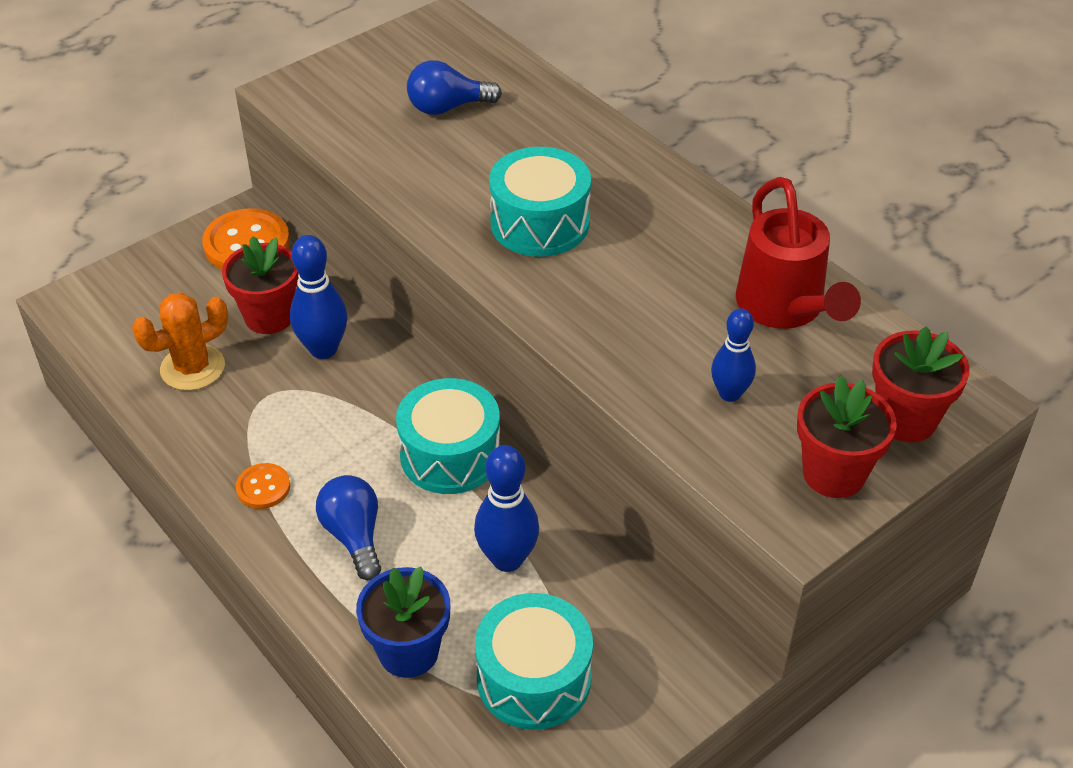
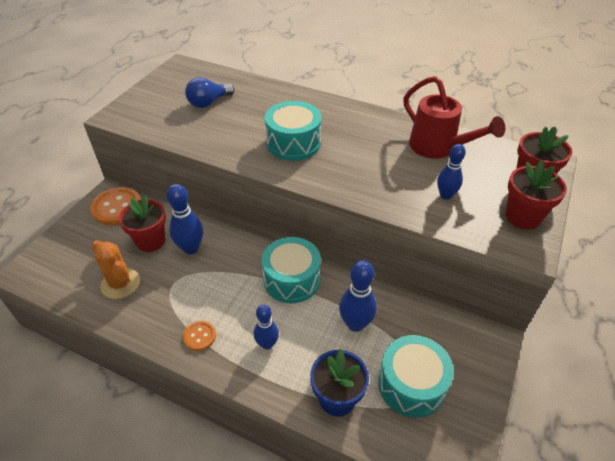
camera: 25 degrees left, 0 degrees up
(192, 368) = (120, 283): orange cactus -> orange cactus turned 75 degrees counterclockwise
(354, 536) = (267, 344): blue light bulb -> blue bowling pin

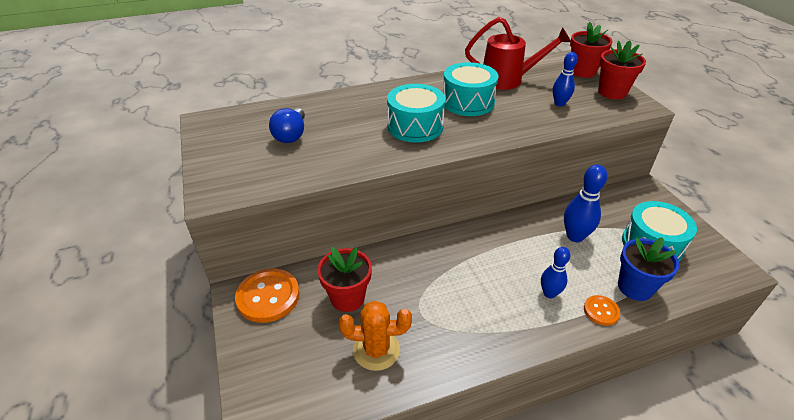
camera: 45 degrees left, 5 degrees down
(191, 248) = (391, 277): blue bowling pin -> none
(199, 336) = (501, 329): orange button -> orange button (601, 311)
(291, 279) = (497, 241): turquoise drum -> turquoise drum (468, 102)

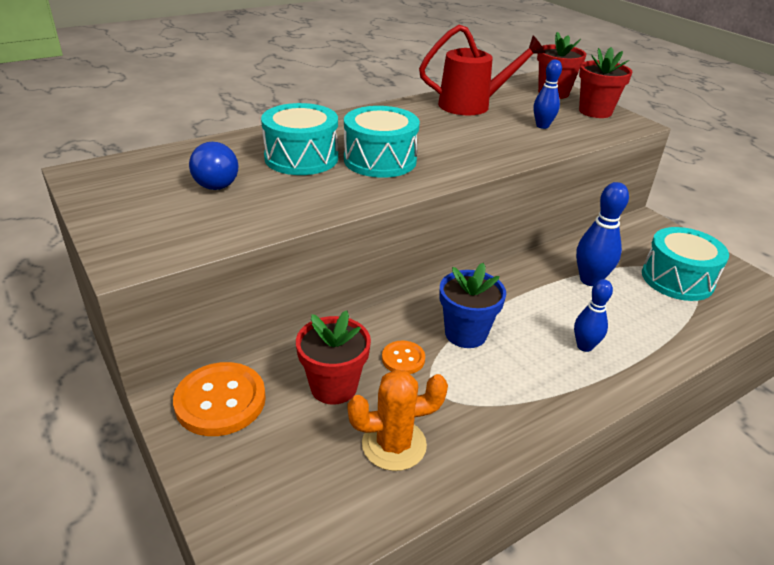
camera: 15 degrees left, 5 degrees down
(468, 102) = (434, 131): turquoise drum -> turquoise drum (301, 158)
(601, 311) = (650, 357): orange button -> orange button (403, 359)
(635, 287) = (677, 327): blue flower pot -> blue flower pot (465, 333)

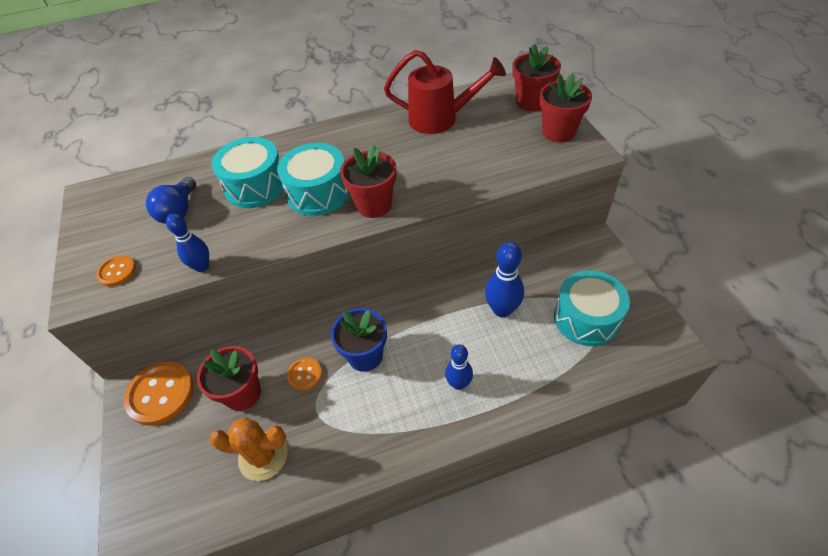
camera: 20 degrees right, 15 degrees up
(167, 235) = (117, 272): none -> orange button
(449, 166) = (374, 205): none -> red flower pot
(542, 126) = (492, 152): blue bowling pin -> blue bowling pin (202, 266)

